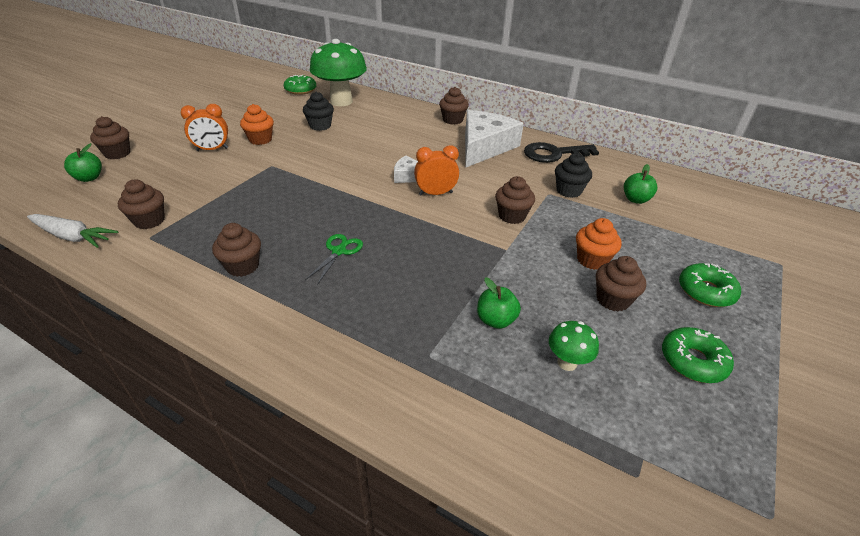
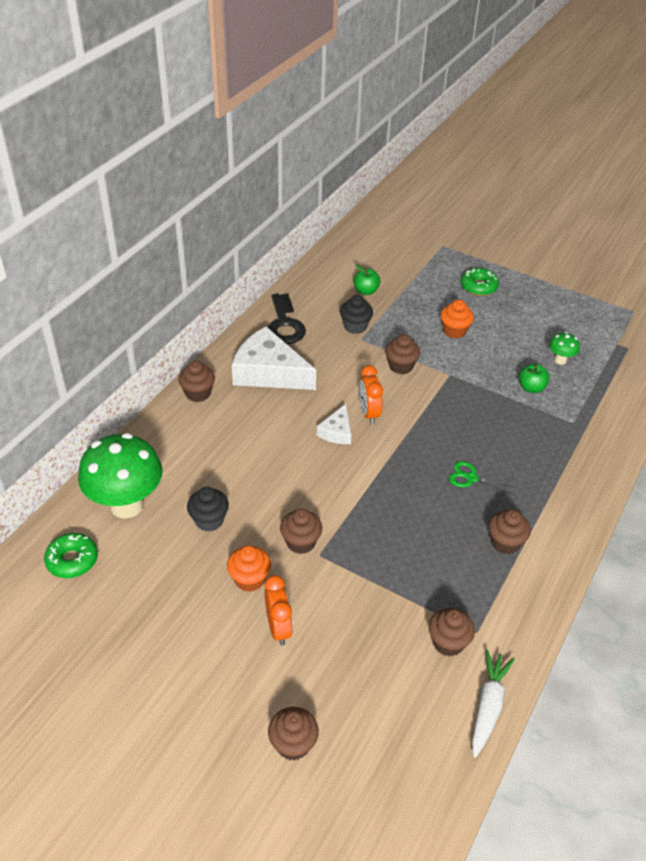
camera: 90 degrees left, 5 degrees up
(89, 178) = (363, 750): green apple -> none
(613, 299) = (497, 329): brown cupcake -> brown cupcake (301, 542)
(693, 361) = (544, 309): green donut -> none

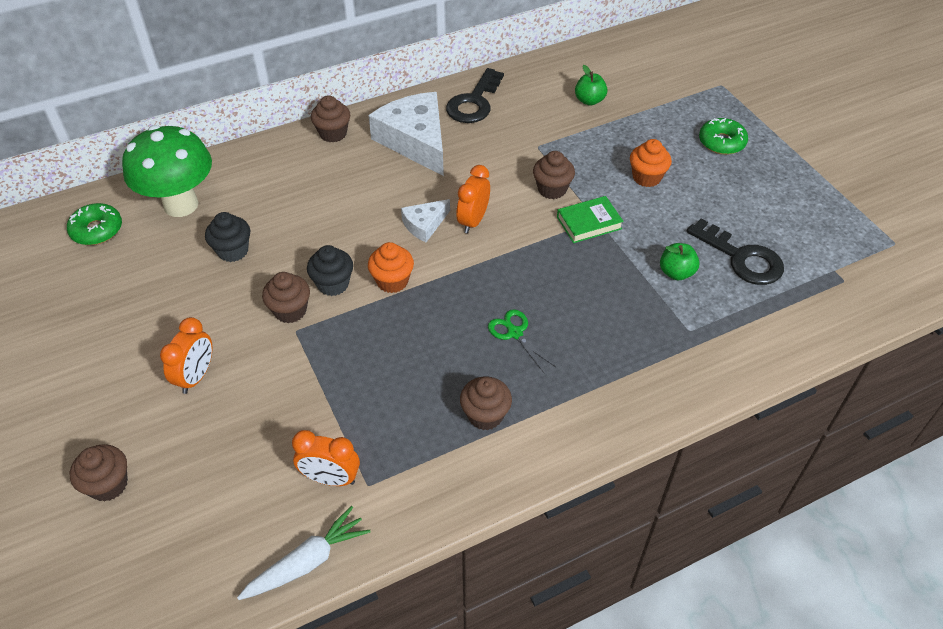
camera: 35 degrees right, 5 degrees up
(249, 579) = (215, 320): orange cupcake -> orange cupcake (392, 281)
(355, 326) = (543, 131): black cupcake -> black cupcake (333, 284)
(447, 379) = (589, 223): none -> green book
(448, 642) = (330, 478): brown cupcake -> orange clock
(560, 360) = (742, 258): green mushroom -> black key

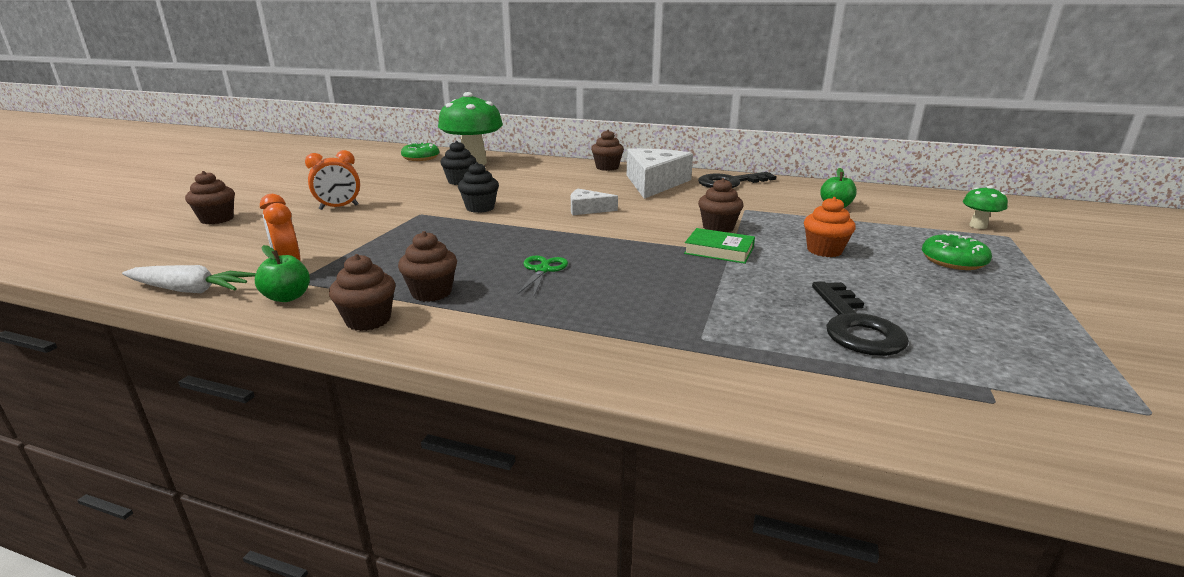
camera: 45 degrees right, 25 degrees down
(290, 310) = (435, 207): brown cupcake -> brown cupcake (368, 320)
(392, 281) = (515, 219): orange cupcake -> none
(473, 221) = (624, 219): orange clock -> none
(676, 272) = (756, 303): green apple -> green apple (287, 297)
(695, 79) = (978, 226): none -> green mushroom

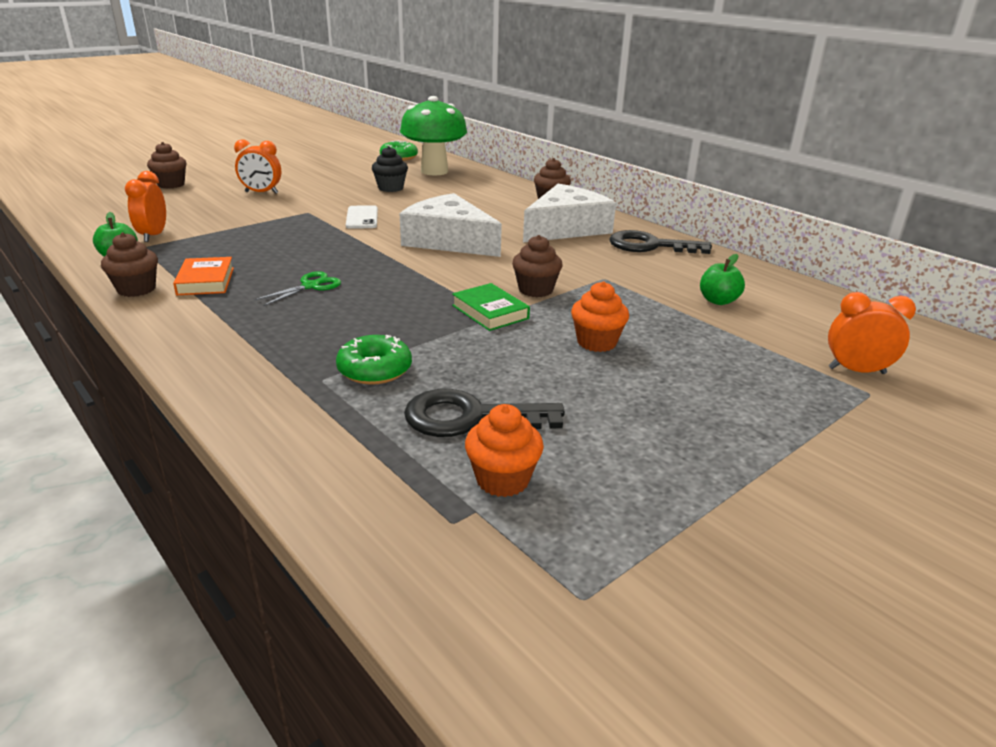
camera: 30 degrees right, 5 degrees up
(189, 290) = (78, 236): white carrot -> none
(431, 293) = (206, 281): brown cupcake -> orange book
(480, 208) = (362, 218): black cupcake -> white phone
(587, 209) = (449, 240): white cheese -> white cheese, size x2.01
(855, 326) = (469, 417): black key -> black key turned 60 degrees clockwise
(953, 261) = (722, 396): green donut -> green donut (375, 369)
(960, 359) = (502, 479): none -> orange cupcake
(978, 226) = (856, 371): green mushroom -> orange clock

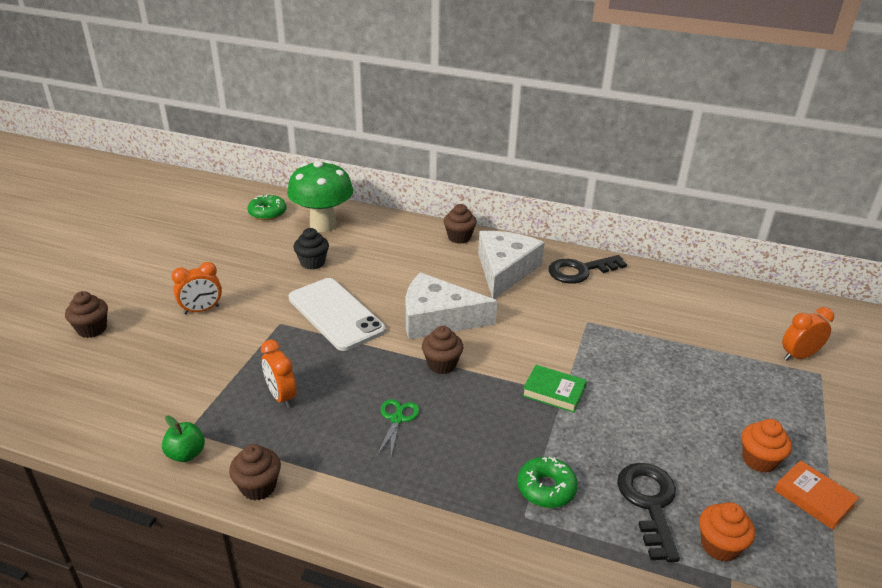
camera: 30 degrees left, 5 degrees up
(153, 235) = (177, 411): orange clock -> orange clock (281, 396)
(206, 281) = (305, 450): orange book -> orange book (813, 498)
(362, 218) = (336, 314): white phone -> white phone, size x1.91
(469, 417) = (649, 503): black key -> black key turned 120 degrees clockwise
(535, 290) = (557, 354): brown cupcake -> brown cupcake (442, 364)
(596, 342) = (647, 394): orange cupcake -> orange cupcake (759, 460)
(718, 301) = (674, 318): green apple -> none

